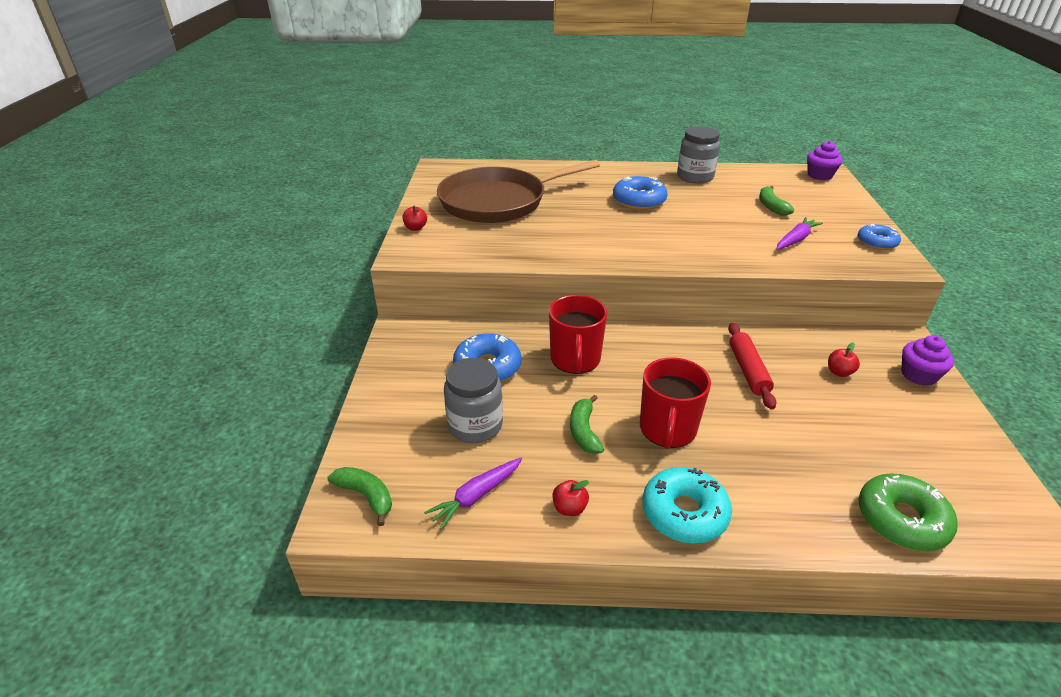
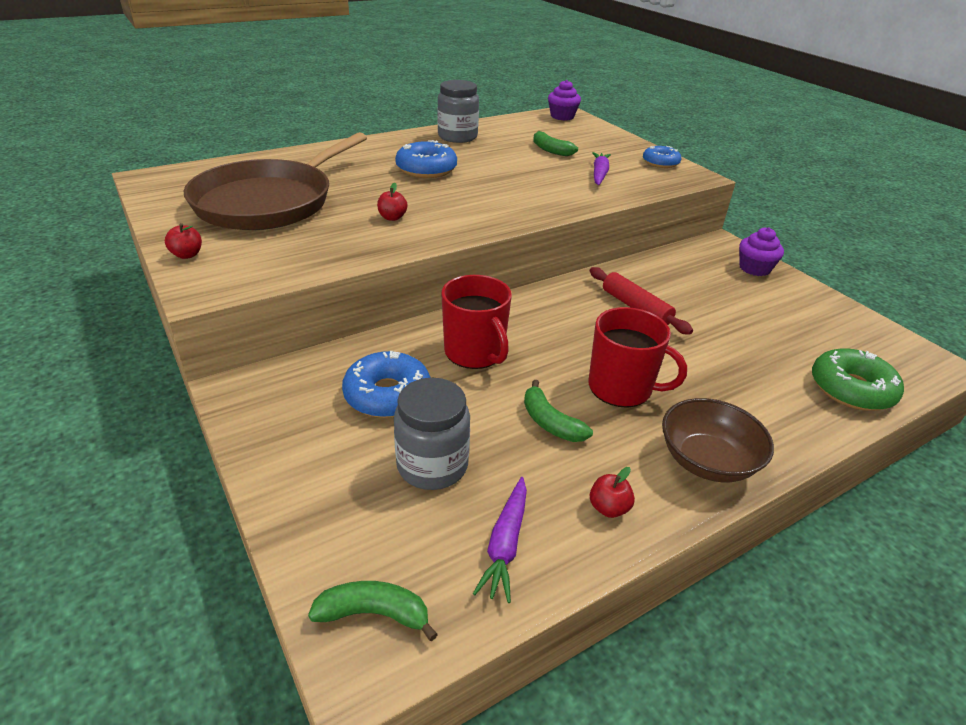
camera: 35 degrees left, 0 degrees up
(667, 429) = (621, 388): red mug -> red mug turned 45 degrees counterclockwise
(684, 513) = (707, 461): turquoise donut -> brown bowl
(839, 372) = (702, 285): red apple -> red apple (392, 217)

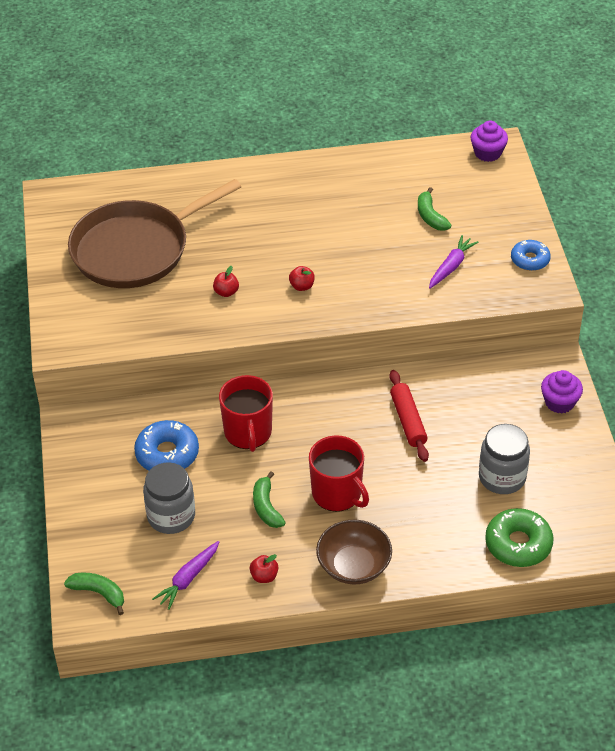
camera: 25 degrees right, 10 degrees up
(187, 255) = (58, 305): red apple -> red apple (302, 286)
(426, 169) = (289, 227): blue donut -> none
(457, 137) = (349, 175): grey jar -> grey jar (502, 477)

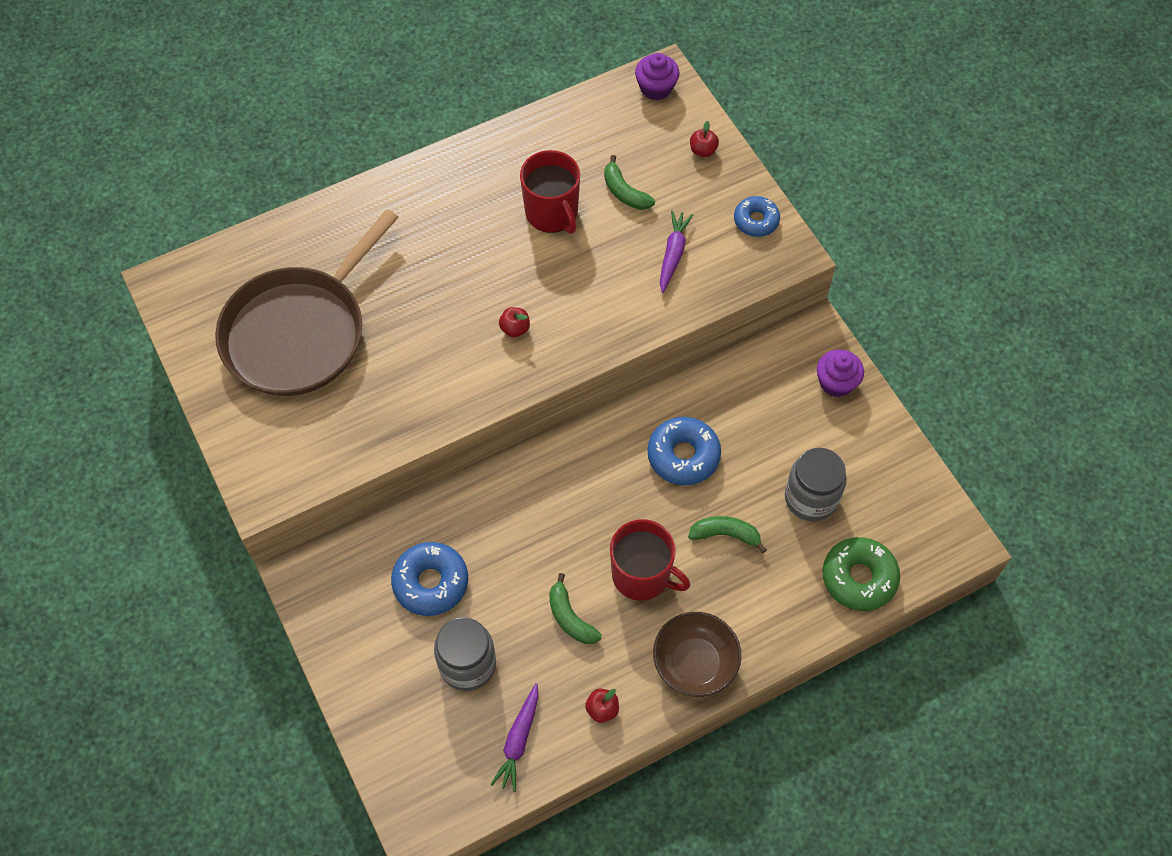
camera: 20 degrees left, 15 degrees up
(99, 593) = (424, 794): green banana -> green banana (725, 535)
(226, 292) = (430, 362): red apple -> red apple (703, 150)
(248, 433) = (512, 526): red mug -> red mug (552, 213)
(408, 421) = (683, 456): red rolling pin -> blue donut

